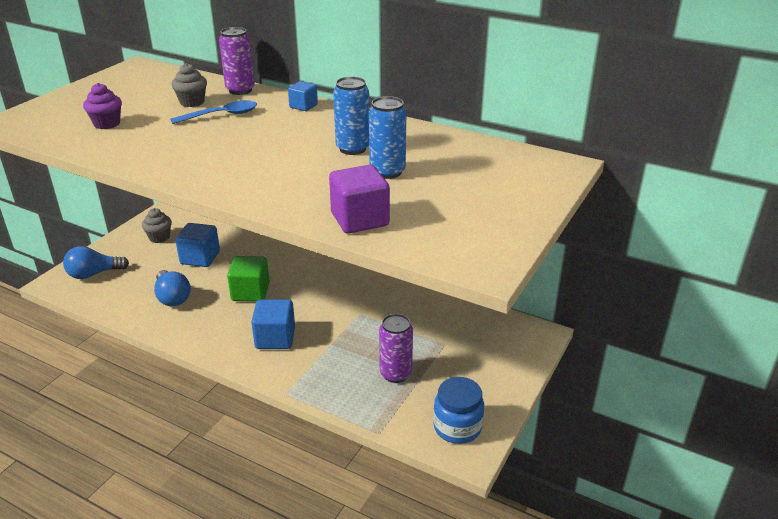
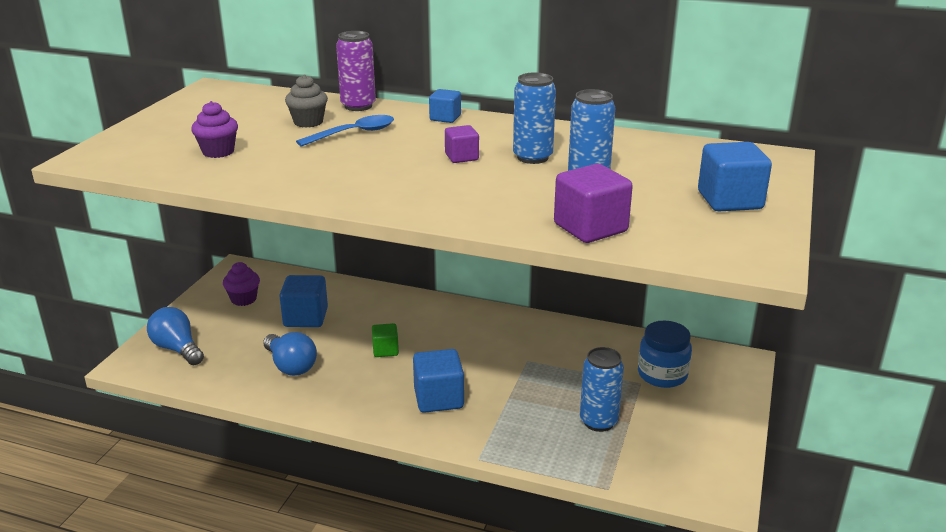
camera: 10 degrees left, 5 degrees down
(94, 274) = (177, 349): blue light bulb -> blue light bulb turned 75 degrees clockwise
(159, 237) = (243, 299): grey cupcake -> purple cupcake
(250, 292) = (385, 350): green cube -> green cube, size x0.59
(294, 144) = (461, 157): none -> purple cube
(395, 374) = (598, 421): purple can -> blue can
(457, 427) = (695, 471): blue jar -> blue jar (662, 375)
(495, 204) = (729, 200): none -> blue cube

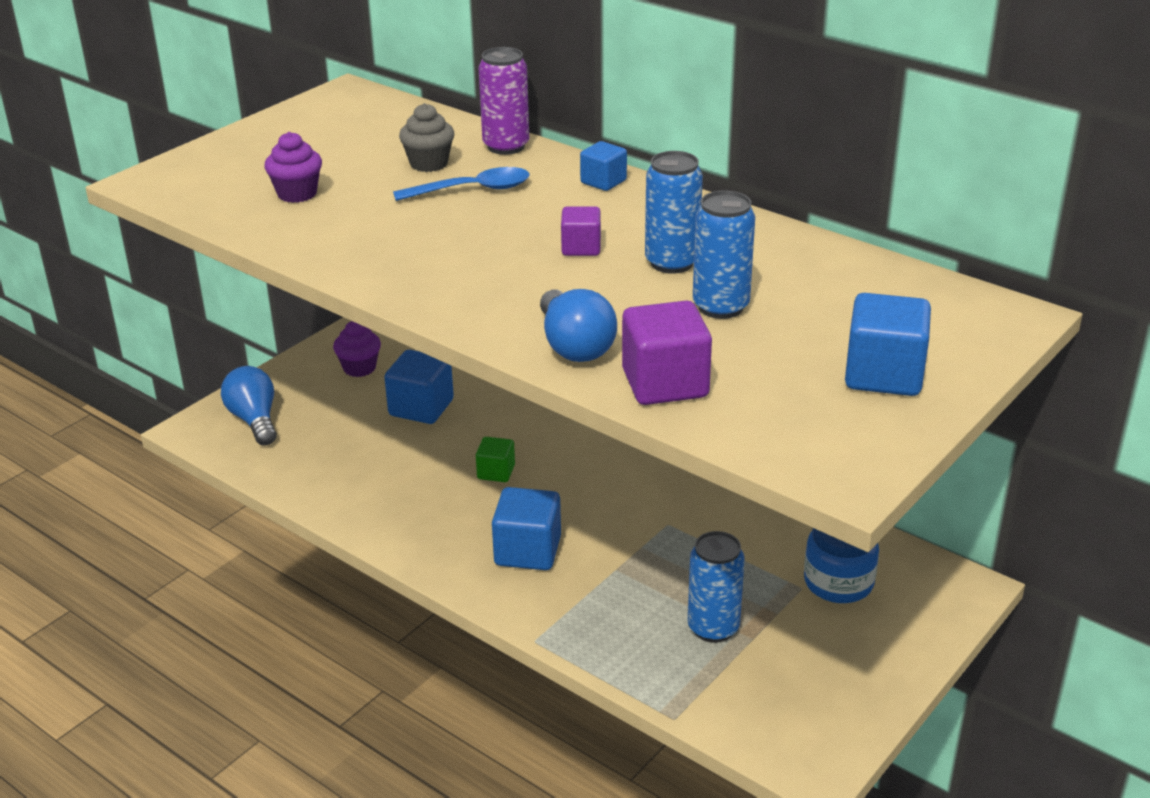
camera: 20 degrees right, 5 degrees up
(290, 366) = (373, 469): blue light bulb -> blue light bulb (574, 346)

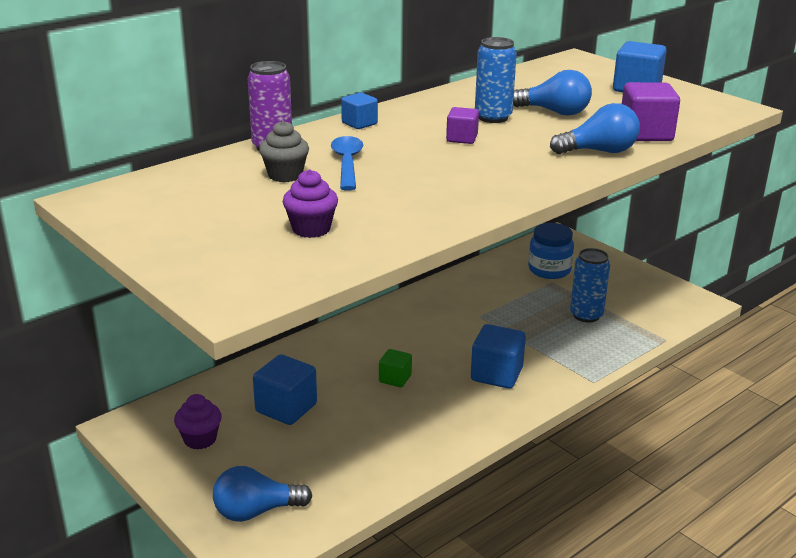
camera: 80 degrees left, 5 degrees down
(720, 307) = (554, 112): blue can -> blue light bulb

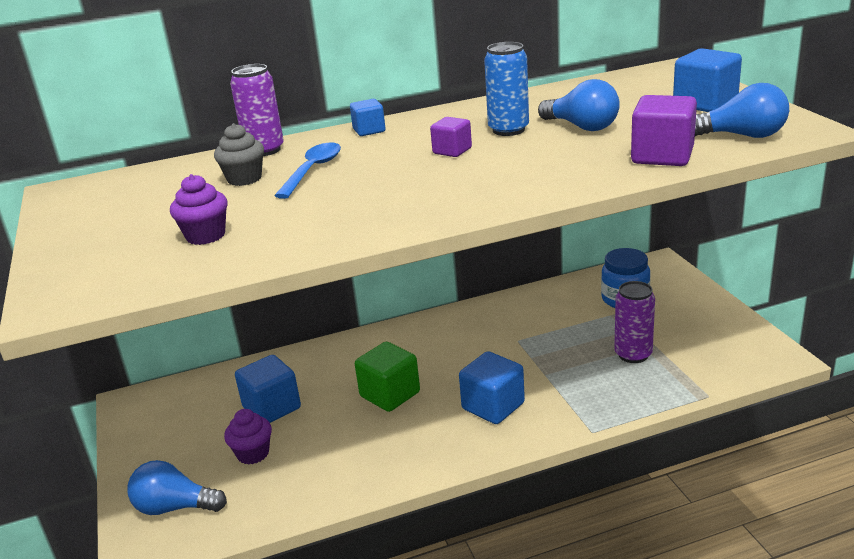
camera: 25 degrees right, 0 degrees up
(200, 439) = (180, 425): purple cupcake -> purple cupcake (253, 453)
(395, 379) = (390, 394): green cube -> green cube, size x1.69
(586, 315) = (633, 354): blue can -> purple can
(599, 151) = (585, 173): blue light bulb -> blue light bulb (742, 136)

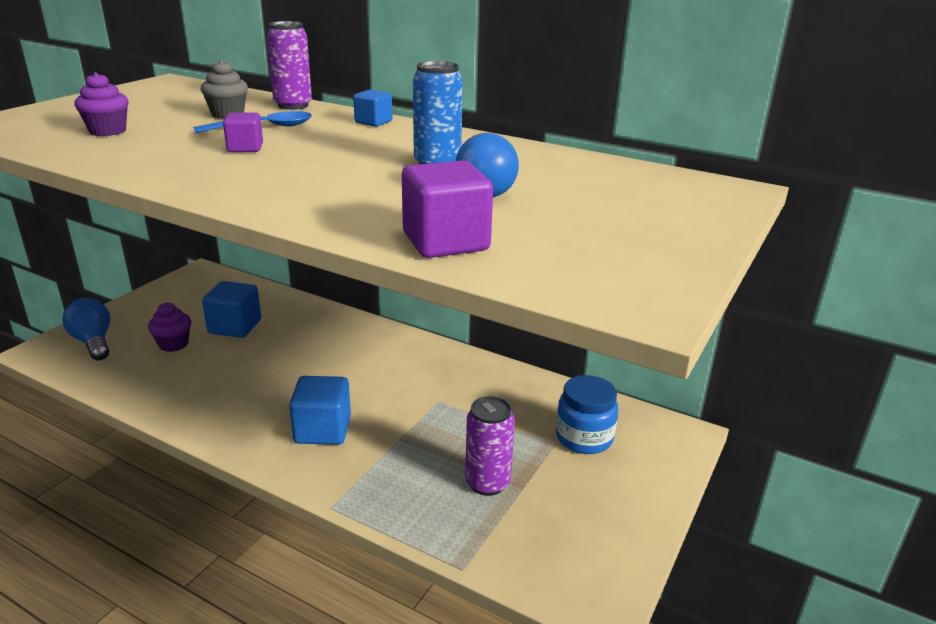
camera: 45 degrees right, 0 degrees up
(390, 394) = (295, 370): green cube -> none
(452, 151) = (357, 157): purple cube -> purple cube (245, 148)
(705, 104) = (646, 229): blue cube -> none
(742, 136) = (565, 270): blue light bulb -> none

